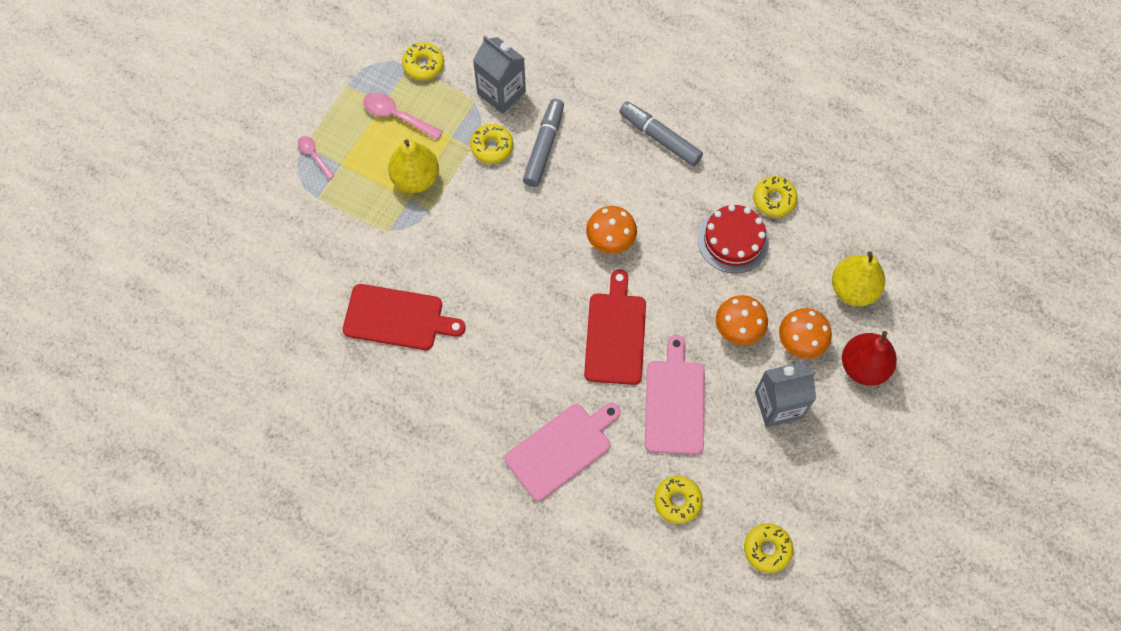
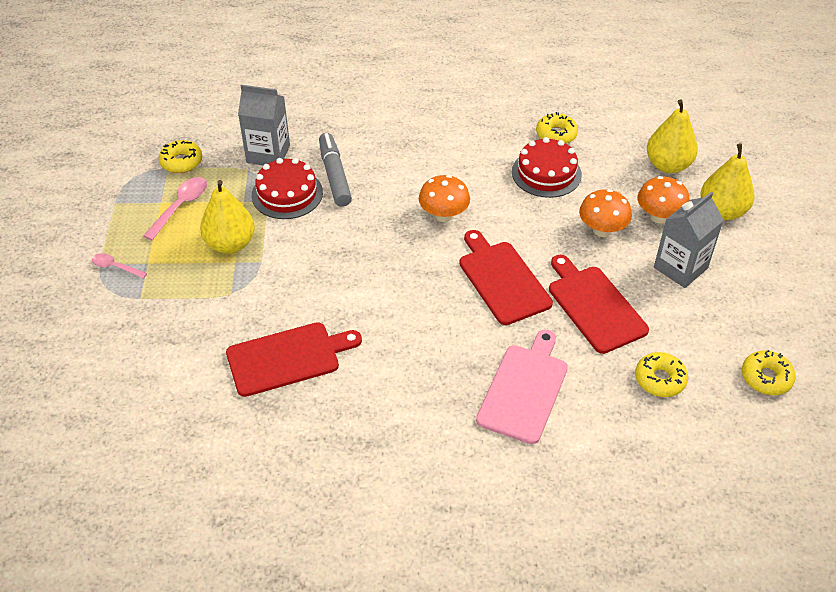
camera: 30 degrees left, 20 degrees down
(397, 116) = (180, 206): pink spoon -> pink spoon turned 120 degrees clockwise
(492, 147) = (287, 194): yellow donut -> red cake
(660, 138) = (430, 131): grey marker -> none
(674, 402) = (594, 306): pink cutting board -> red cutting board
(863, 366) = (722, 211): red pear -> yellow pear

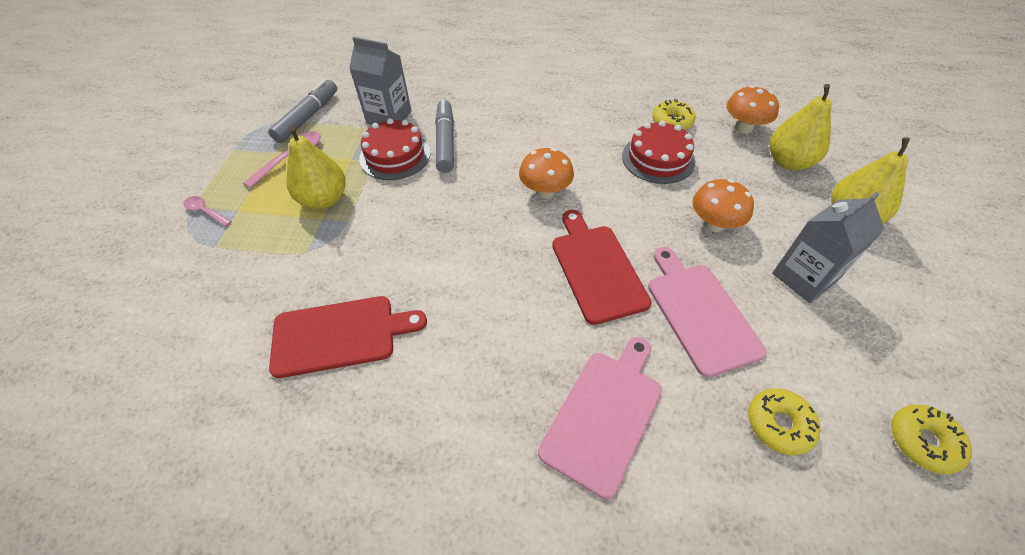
camera: 10 degrees right, 5 degrees up
(181, 162) = (308, 117): yellow donut -> grey marker
(594, 306) = (700, 313): red cutting board -> pink cutting board
(659, 217) = (778, 215): orange mushroom -> orange mushroom (743, 128)

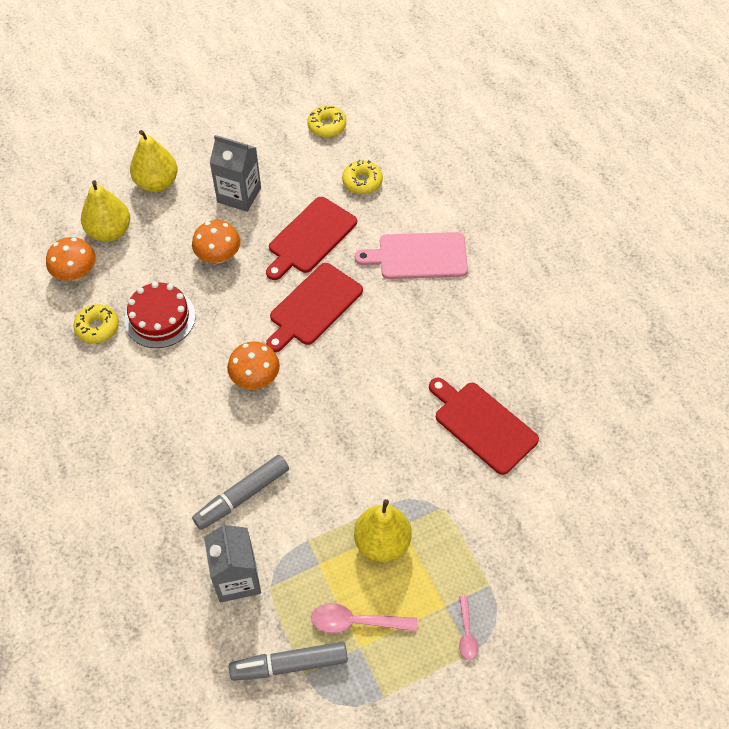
camera: 125 degrees left, 5 degrees up
(395, 155) = (289, 527): red cake -> none
(700, 313) = (310, 237): pink cutting board -> red cutting board

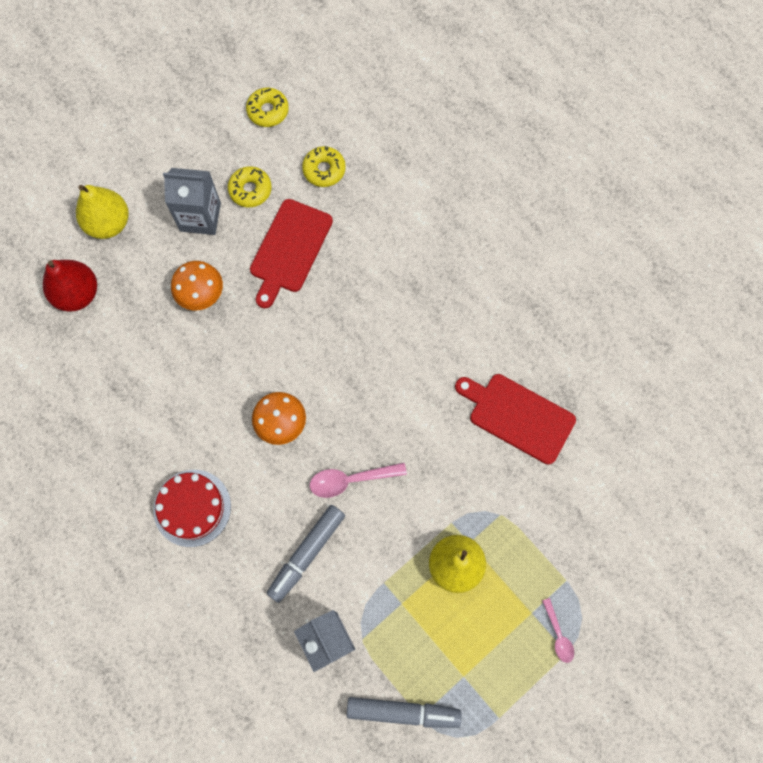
camera: 15 degrees left, 15 degrees up
(76, 273) = (58, 352): orange mushroom -> none
(97, 327) = (102, 408): yellow donut -> yellow donut (250, 190)
(110, 232) = (77, 294): yellow pear -> red pear
(160, 318) = (163, 381): red cake -> red cake (192, 508)
(289, 664) = (403, 712): grey marker -> grey marker turned 150 degrees counterclockwise
(313, 307) = (316, 328): red cutting board -> none
(356, 622) = (453, 652): pink spoon -> pink spoon (351, 480)
(418, 256) = (405, 244): pink cutting board -> none

